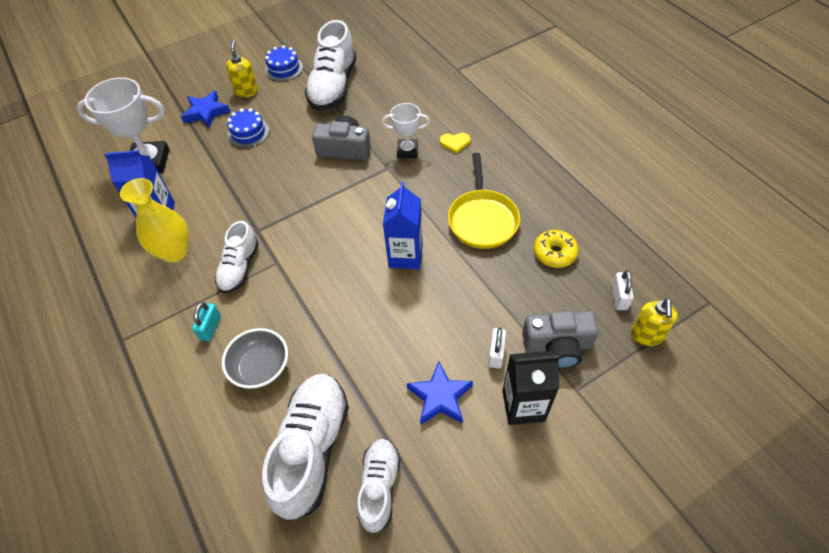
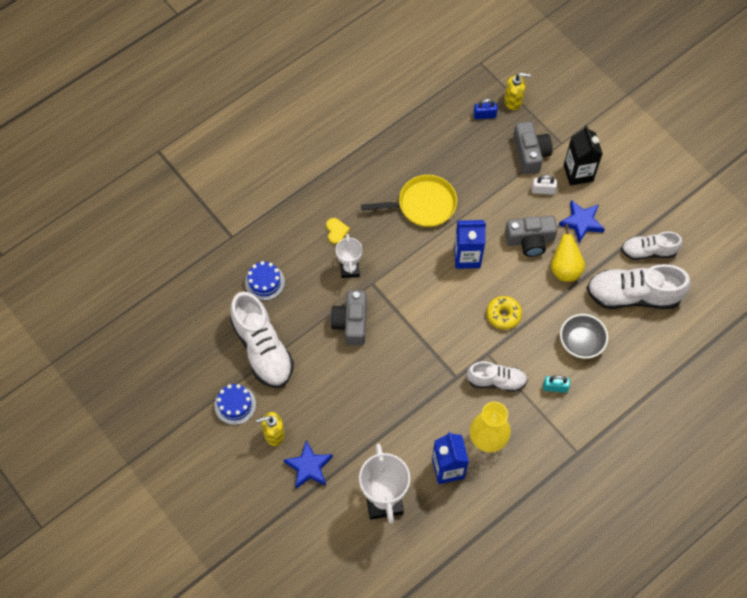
camera: 100 degrees left, 10 degrees up
(248, 133) = (336, 416): blue cake -> blue cake (264, 282)
(333, 86) = (262, 349): white shoe -> white shoe turned 60 degrees clockwise
(370, 364) = (565, 268): none -> yellow pear
(419, 327) = (530, 240): none -> grey camera
(554, 253) = (450, 154): yellow donut -> yellow donut (503, 315)
(619, 297) = (484, 115): white padlock -> blue padlock

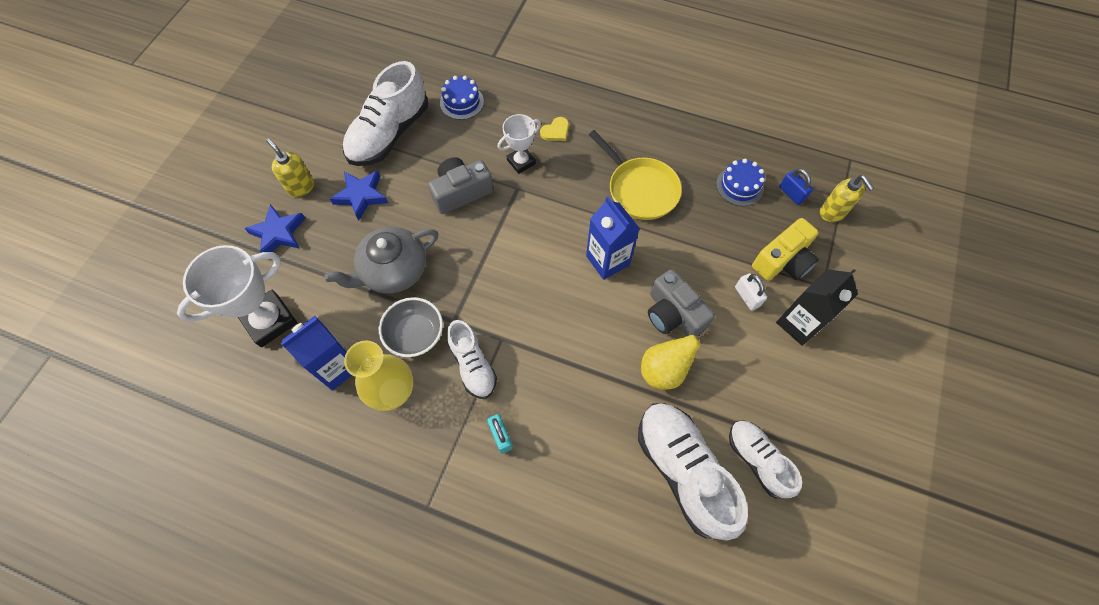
camera: 60 degrees right, 0 degrees up
(235, 405) = (317, 141): blue cake -> blue cake (739, 186)
(391, 399) = (393, 270): none -> grey teapot
(503, 315) = (560, 332): yellow donut -> none
(530, 153) = (783, 261): grey camera -> yellow camera
(581, 222) = (737, 359): blue star -> blue star (361, 196)
(581, 342) = (579, 438): grey bowl -> grey bowl (415, 334)

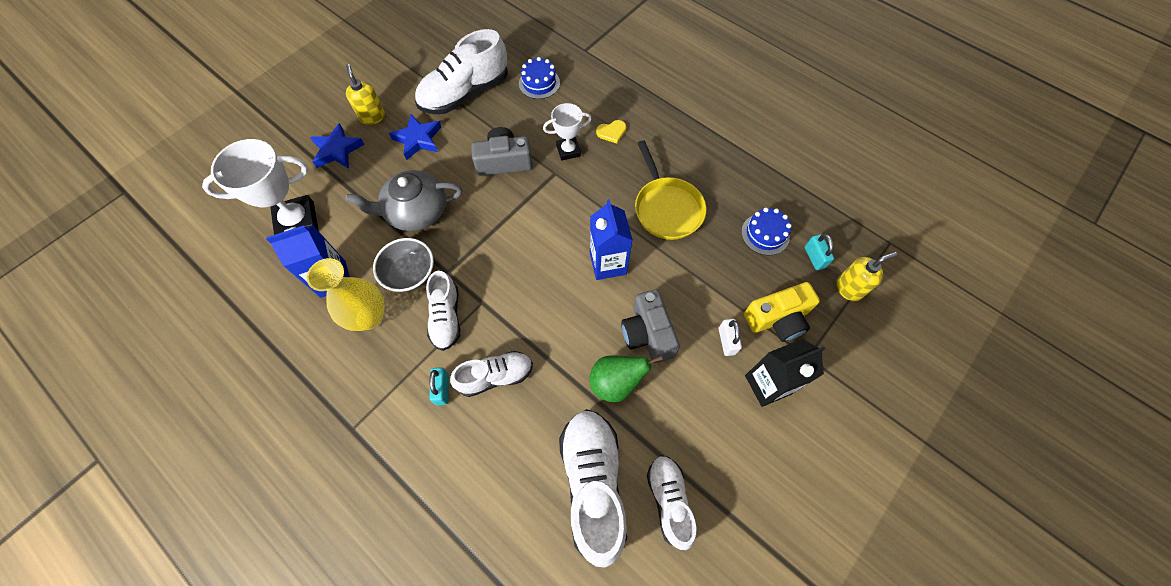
camera: 20 degrees right, 0 degrees up
(547, 405) = (495, 376): none -> white shoe
(664, 370) = (616, 383): yellow pear -> green pear
(791, 194) = (814, 257): blue padlock -> turquoise padlock
(832, 212) = (849, 288): yellow soap dispenser -> yellow soap dispenser turned 105 degrees counterclockwise

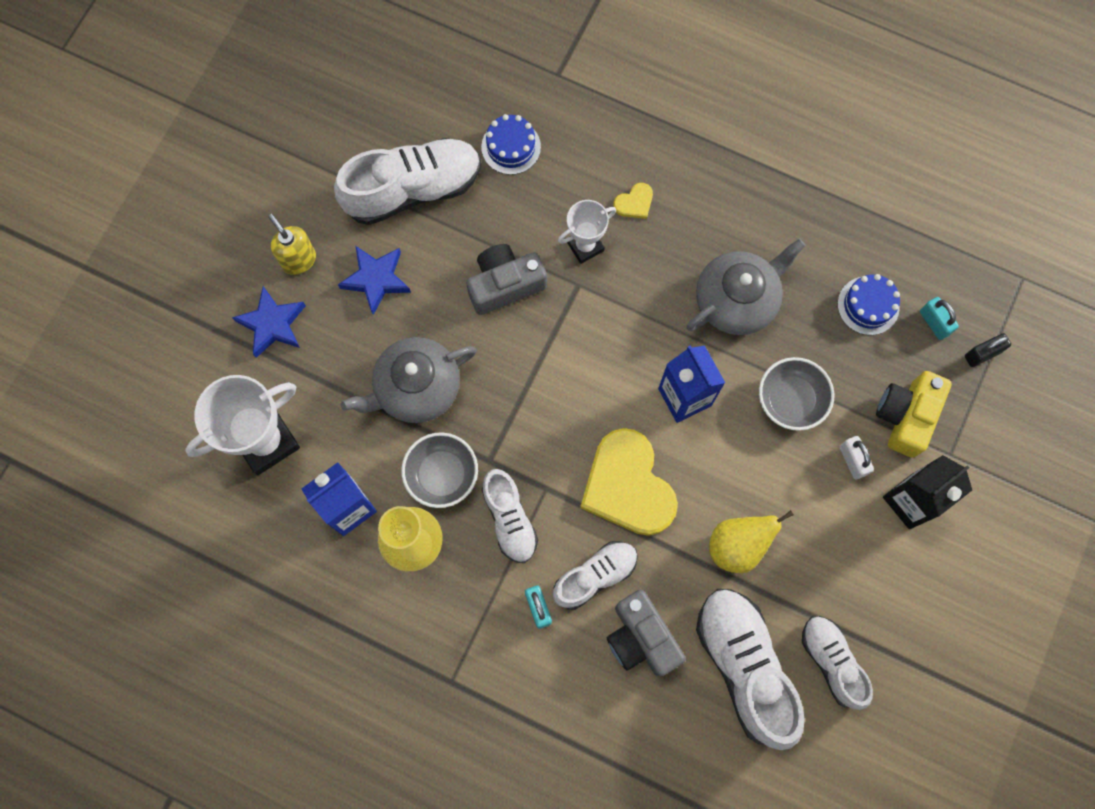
camera: 15 degrees left, 10 degrees up
(465, 93) = (413, 189): white shoe -> white shoe turned 150 degrees counterclockwise
(544, 316) = (628, 486): none -> yellow heart
(616, 383) = (737, 546): green pear -> yellow pear
(647, 333) = (758, 475): grey camera -> grey camera (641, 638)
(666, 208) = (737, 300): yellow pan -> grey teapot
(689, 285) = (791, 400): none -> grey bowl
(777, 319) = (906, 416): yellow camera -> yellow camera turned 150 degrees clockwise
(849, 288) = (982, 354): yellow soap dispenser -> black padlock

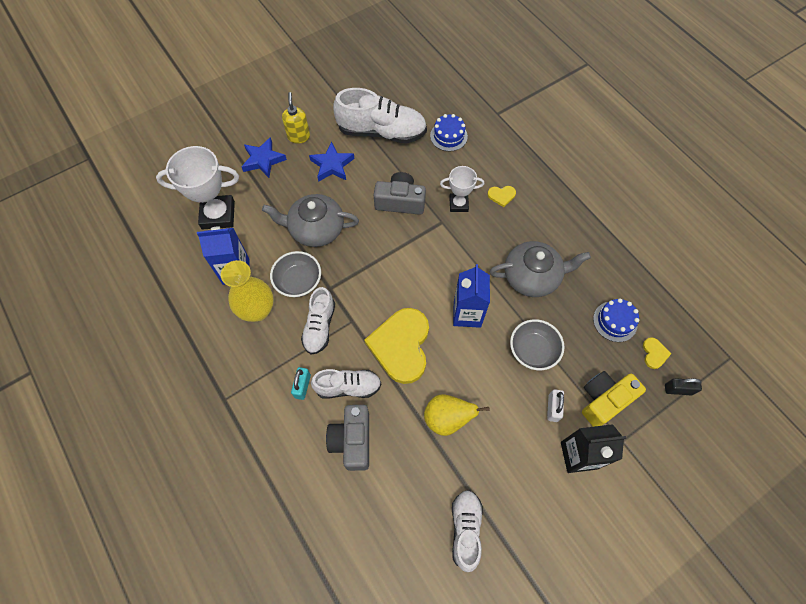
camera: 30 degrees right, 10 degrees down
(744, 666) = (406, 497): white shoe -> none
(934, 322) = (654, 353): turquoise padlock -> yellow heart

